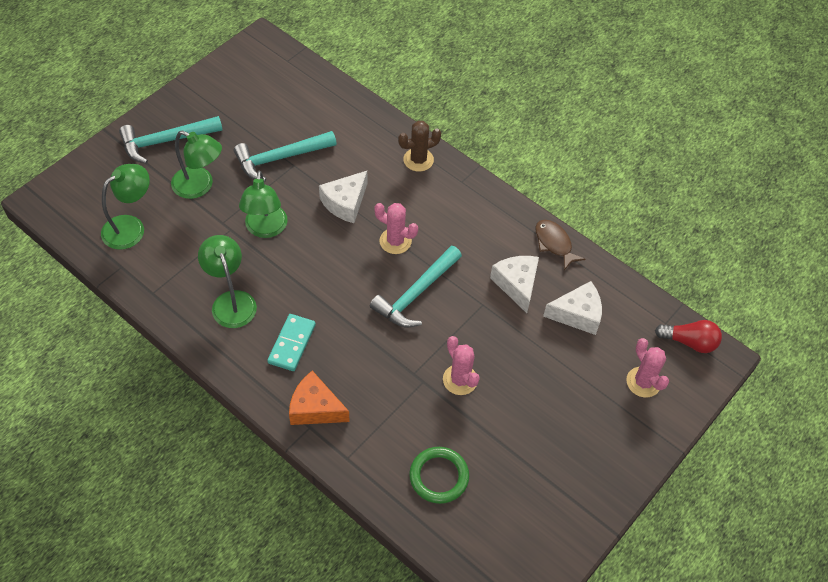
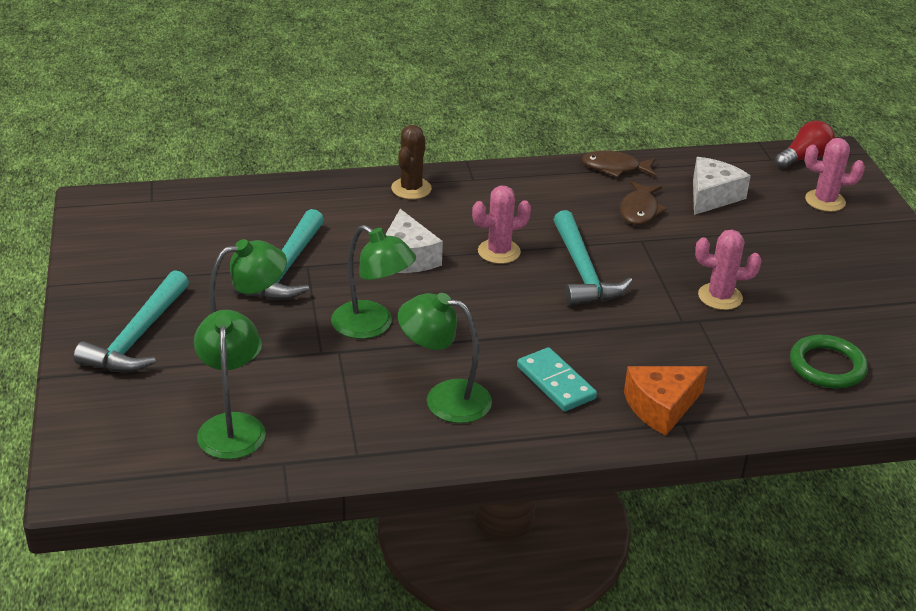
camera: 50 degrees left, 20 degrees down
(517, 284) = (639, 210): white cheese -> brown fish

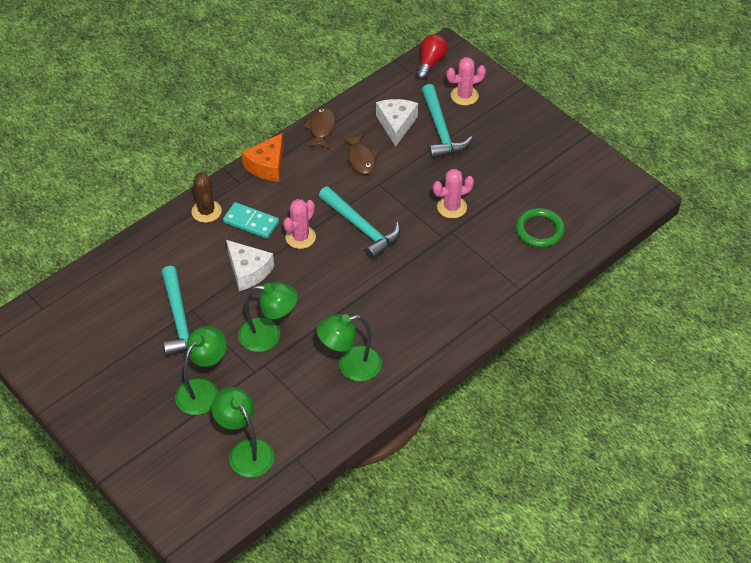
camera: 30 degrees left, 15 degrees up
(138, 337) = (134, 420): turquoise hammer -> turquoise hammer (441, 130)
(556, 382) = (403, 321): turquoise domino -> turquoise domino (251, 222)
(615, 168) = (321, 128): brown fish -> brown fish turned 120 degrees clockwise
(661, 407) = (471, 307): orange cheese -> orange cheese (267, 165)

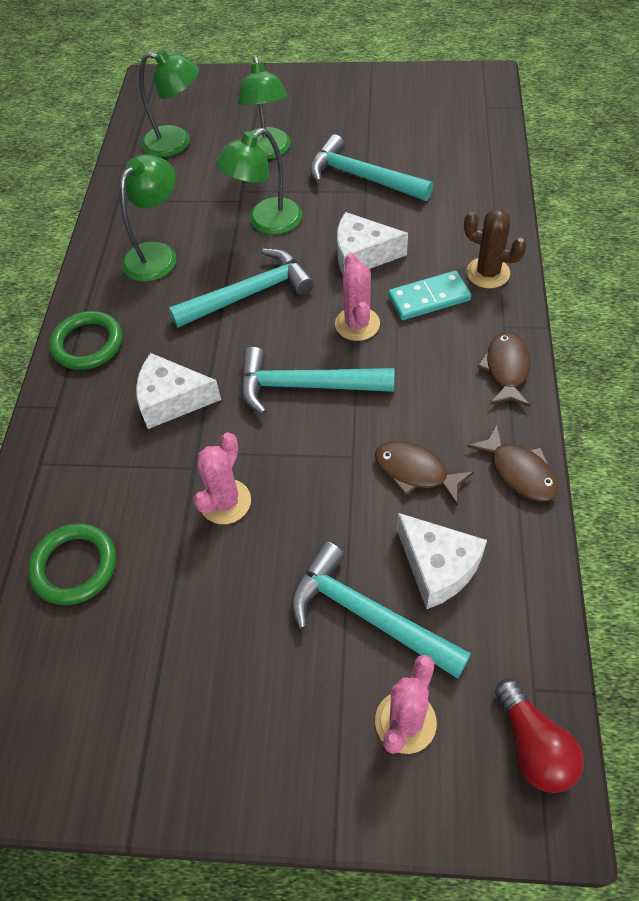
camera: 140 degrees right, 5 degrees up
(267, 165) = (506, 369): orange cheese -> brown fish
(331, 297) = (249, 294): none -> turquoise hammer
(429, 270) = (172, 400): none -> white cheese
(442, 336) = (88, 344): none -> green ring

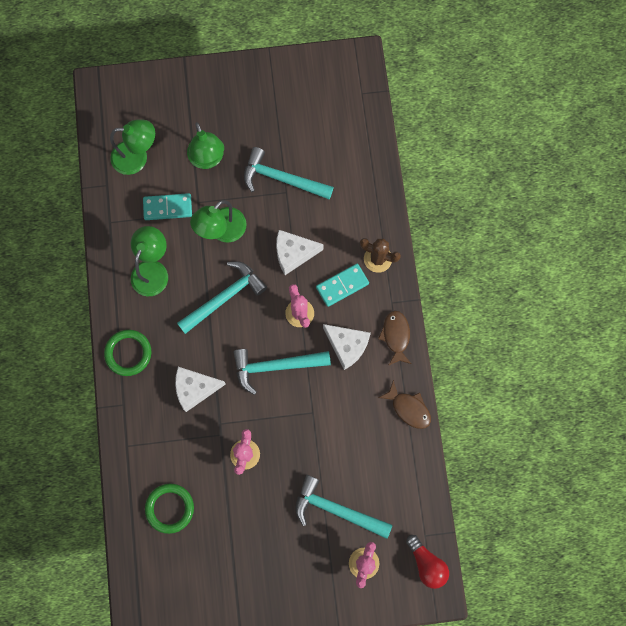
camera: 15 degrees left, 20 degrees up
(199, 192) = (168, 208): none -> turquoise domino
(415, 472) = (350, 417): brown fish -> none
(437, 567) = (370, 475): white cheese -> white cheese (347, 346)

